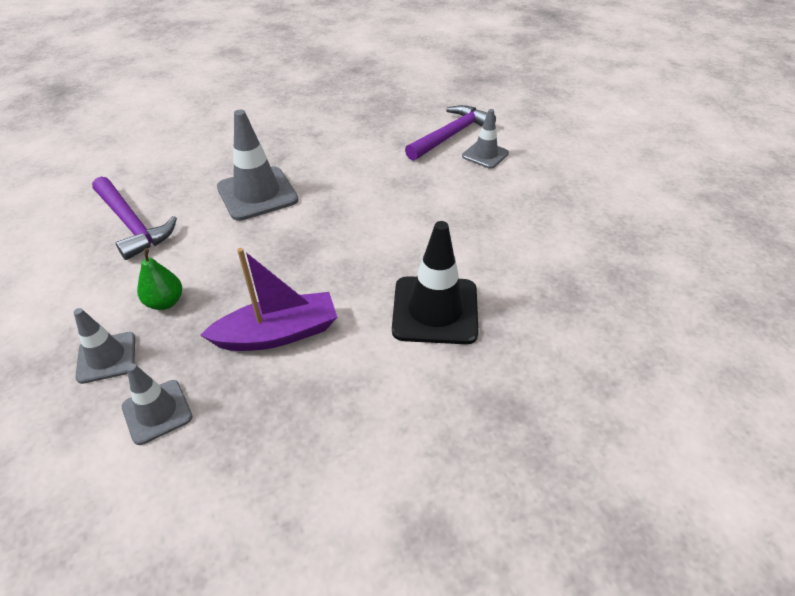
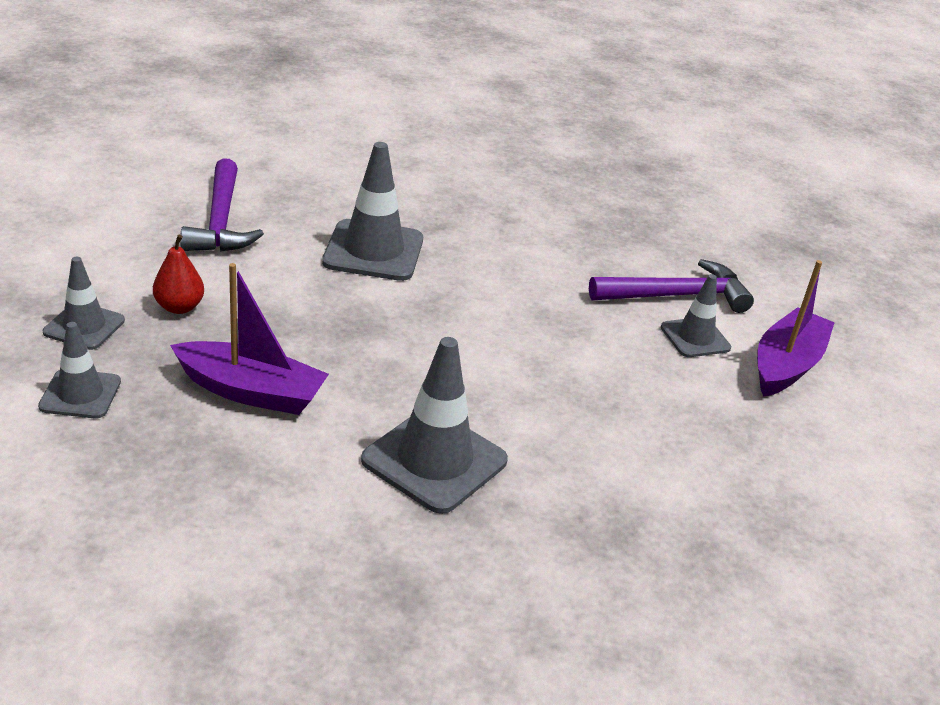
camera: 30 degrees right, 10 degrees down
(165, 302) = (179, 307): green pear -> red pear
(435, 310) = (434, 460): black traffic cone -> grey traffic cone
(541, 147) = (786, 365): none -> purple boat

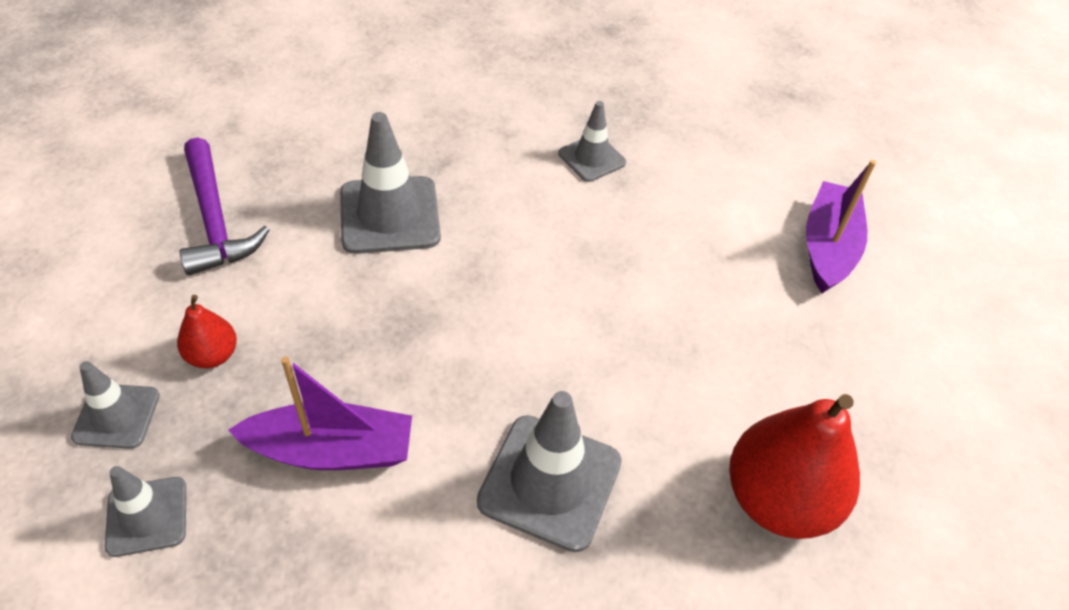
camera: 15 degrees left, 15 degrees up
(646, 528) = (778, 499): none -> red pear
(676, 296) = (700, 188): purple hammer -> none
(695, 338) = (736, 238): grey traffic cone -> grey traffic cone (591, 158)

